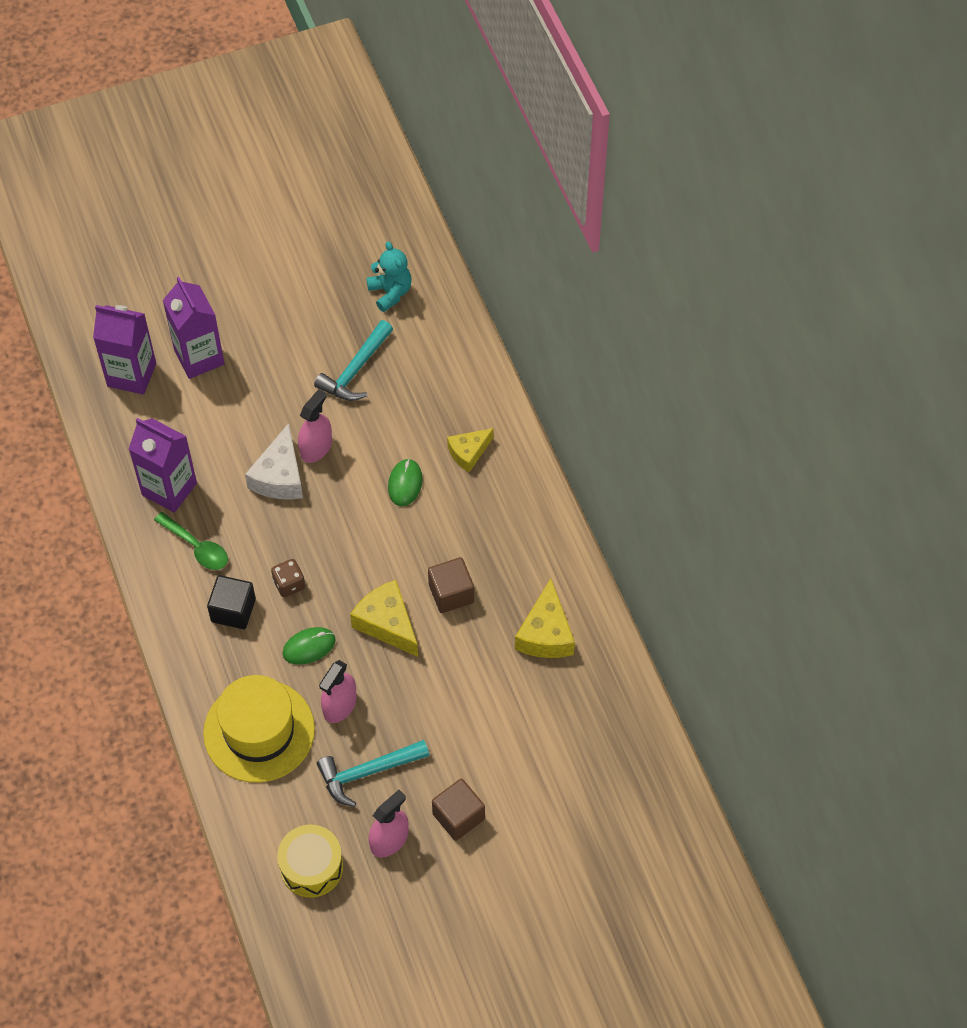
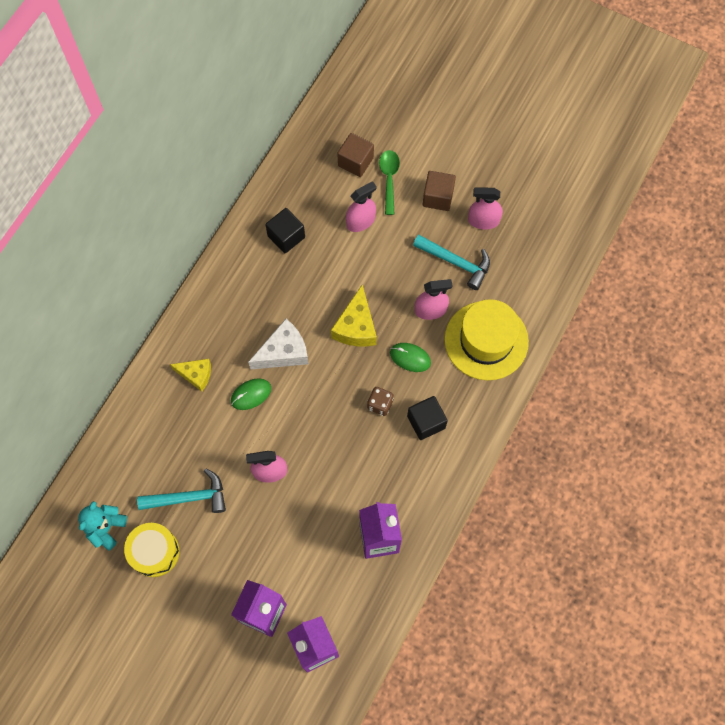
camera: 130 degrees left, 10 degrees up
(197, 547) = (404, 483): green spoon -> green spoon (389, 179)
(280, 476) = (310, 476): white cheese -> white cheese (283, 352)
(311, 867) = (535, 247): yellow drum -> yellow drum (154, 552)
(451, 593) = (305, 307): brown cube -> brown cube (355, 162)
(499, 717) = (360, 221): none -> pink spray bottle
(546, 633) = (286, 236): yellow cheese -> black cube

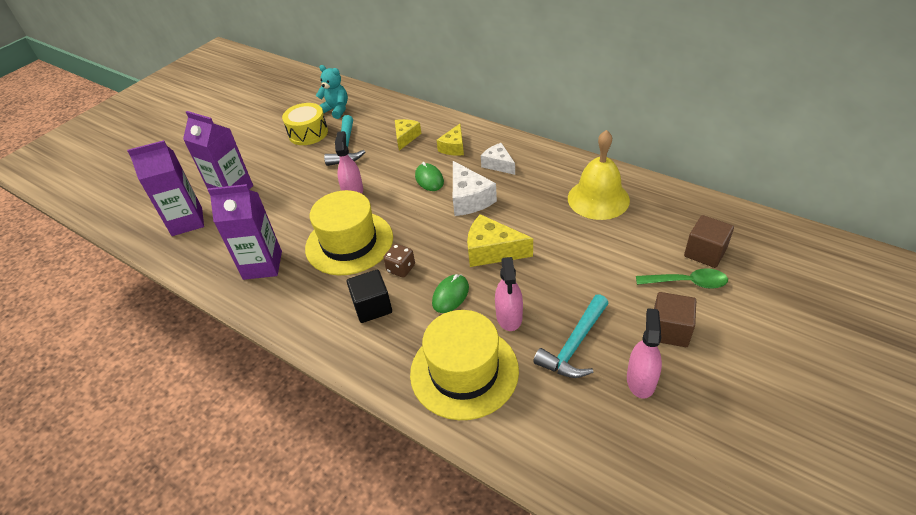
camera: 100 degrees right, 25 degrees down
(173, 430) = (406, 137): none -> yellow cheese
(229, 327) = (498, 164): none -> white cheese
(286, 236) = (598, 199): black cube -> yellow bell
(347, 459) = (349, 243): none -> yellow hat
(360, 221) = (624, 256): pink spray bottle -> none

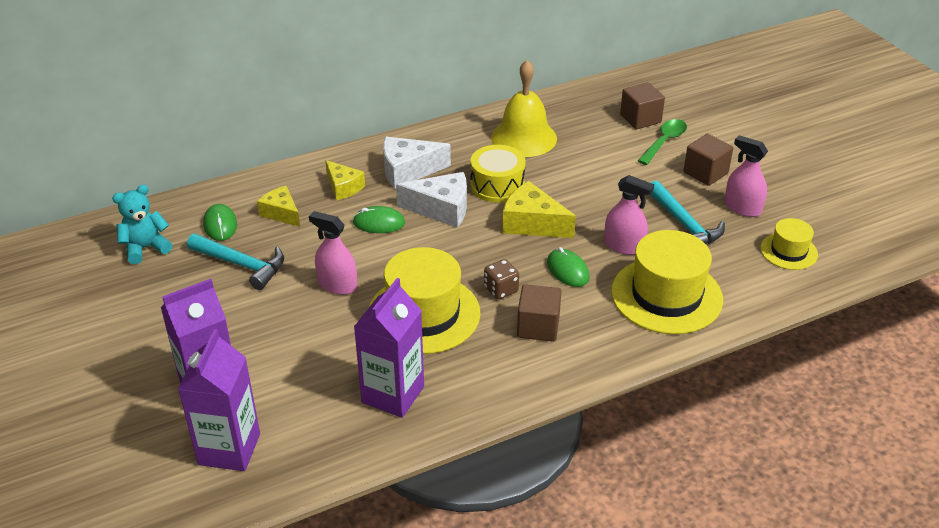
camera: 65 degrees left, 5 degrees down
(308, 133) = (166, 287): yellow drum -> yellow drum (497, 185)
(372, 307) = (538, 327): black cube -> brown cube
(376, 122) = (220, 225): none -> green mouse
(492, 251) = (532, 223): yellow cheese -> yellow cheese turned 75 degrees clockwise
(498, 164) = (408, 171): white cheese -> white cheese, size x1.51
(604, 445) = (788, 251): none -> yellow hat

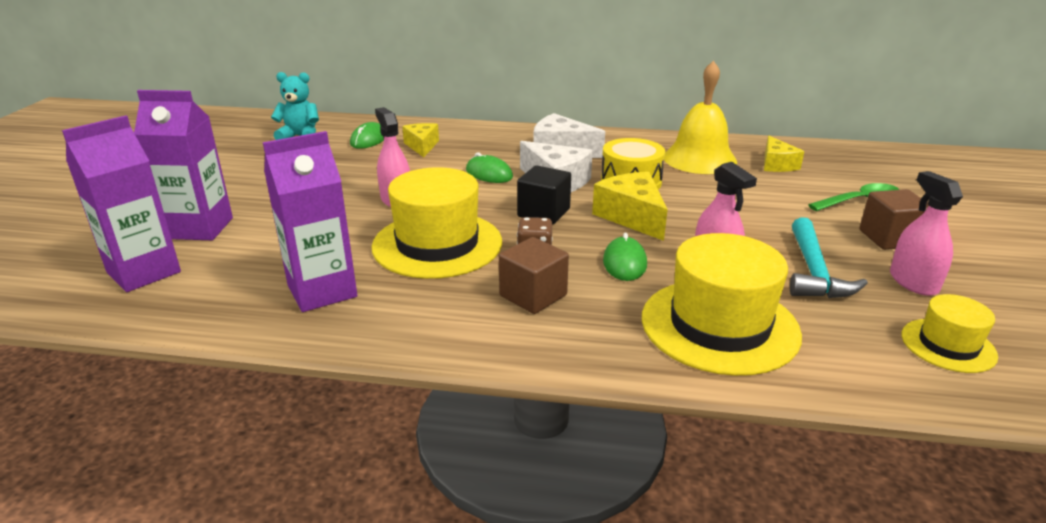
camera: 35 degrees right, 10 degrees down
(241, 265) = (346, 165): turquoise hammer -> none
(343, 187) = (492, 145): yellow cheese -> yellow cheese (776, 164)
(466, 247) = (543, 213): none -> black cube
(640, 119) = (848, 178): brown cube -> none

